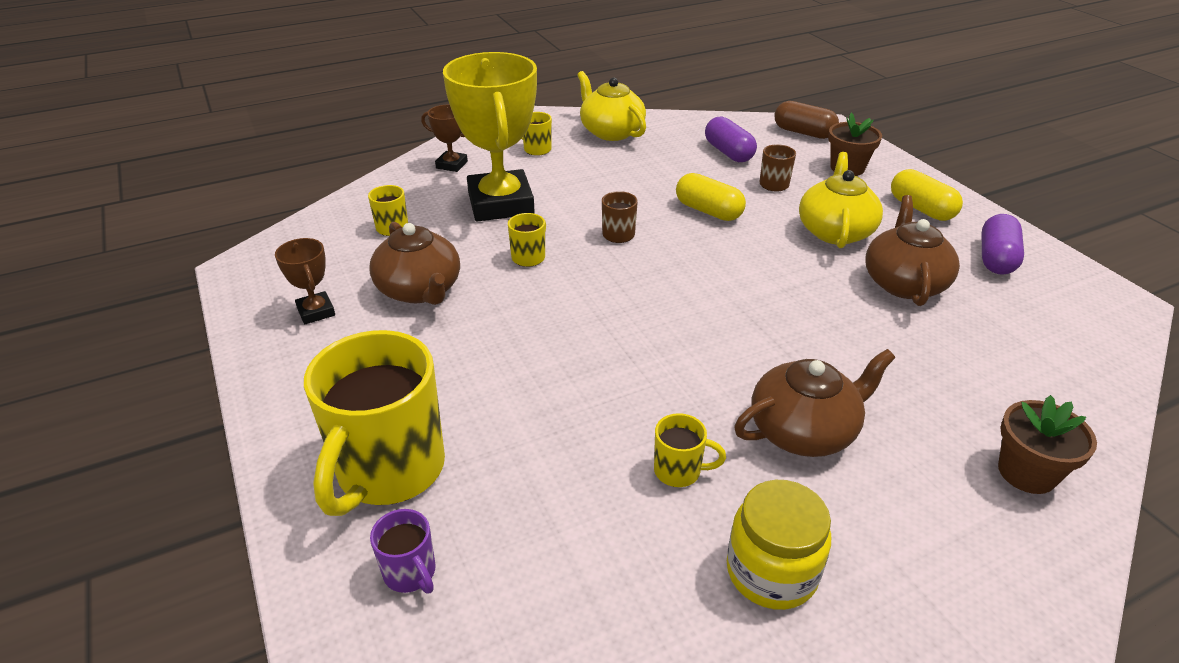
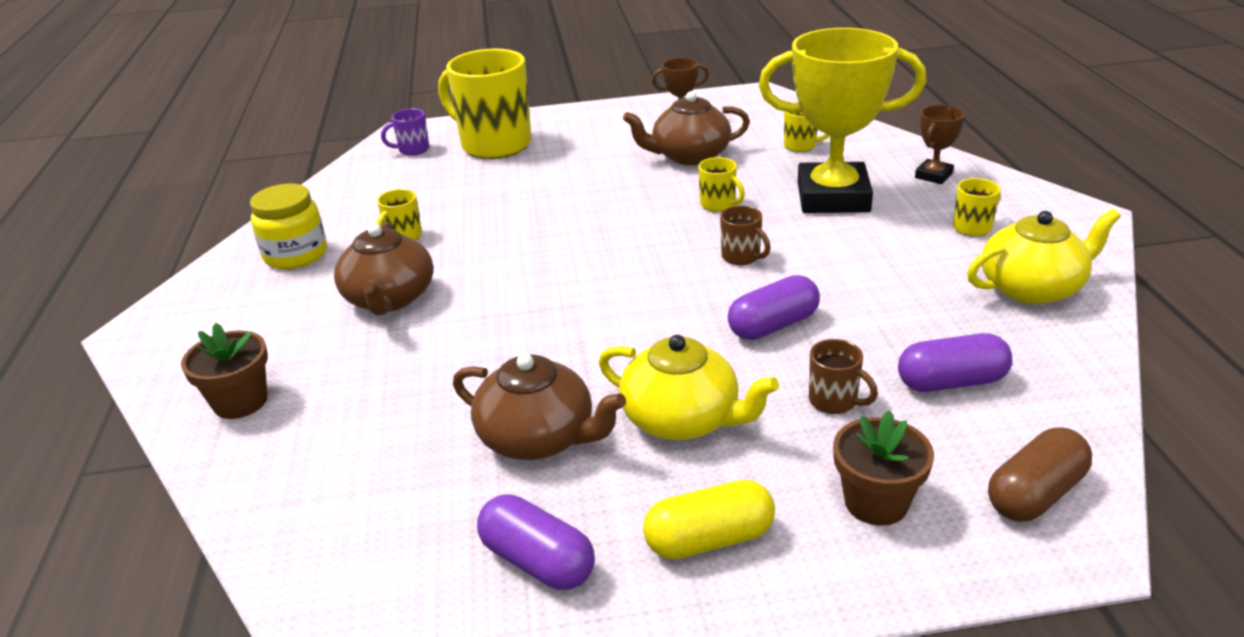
camera: 110 degrees right, 5 degrees down
(708, 211) = (773, 326): yellow capsule -> purple capsule

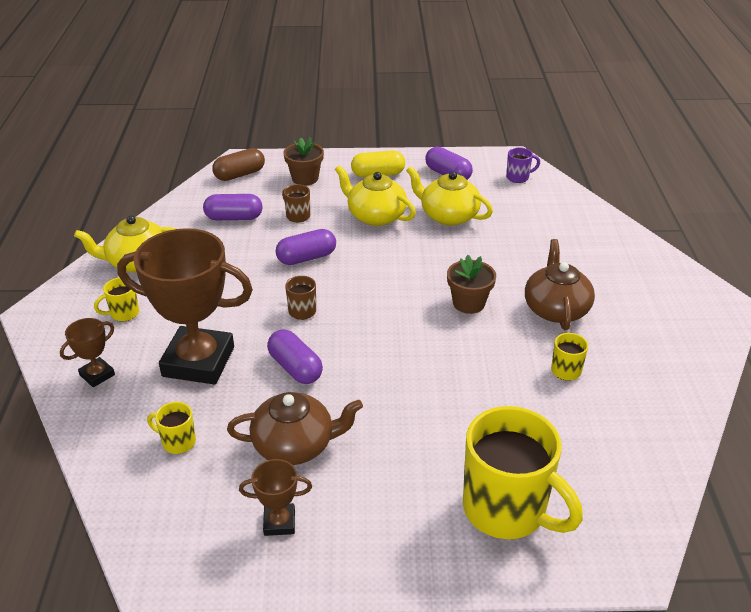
camera: 175 degrees left, 5 degrees up
(240, 402) = (618, 250): brown flower pot -> brown flower pot (468, 303)
(296, 255) = (652, 363): yellow jar -> none
(412, 150) = (604, 517): purple mug -> purple mug (518, 177)
(539, 438) = (448, 216): brown teapot -> yellow teapot
(718, 204) = (295, 368): yellow mug -> purple capsule
(833, 197) = (198, 361): yellow trophy -> brown trophy

